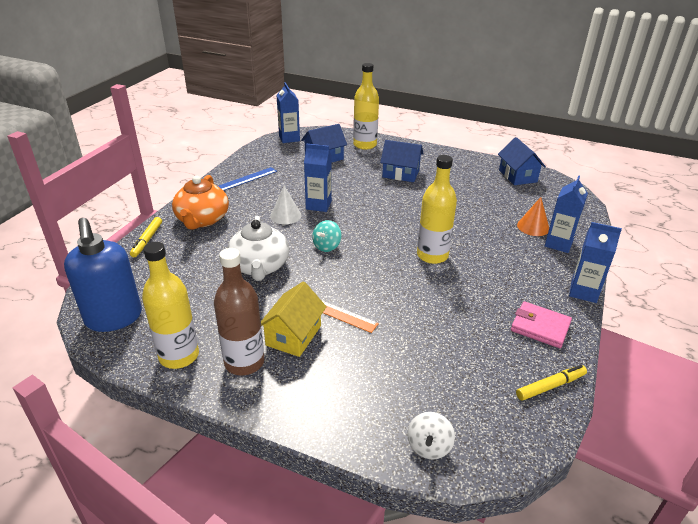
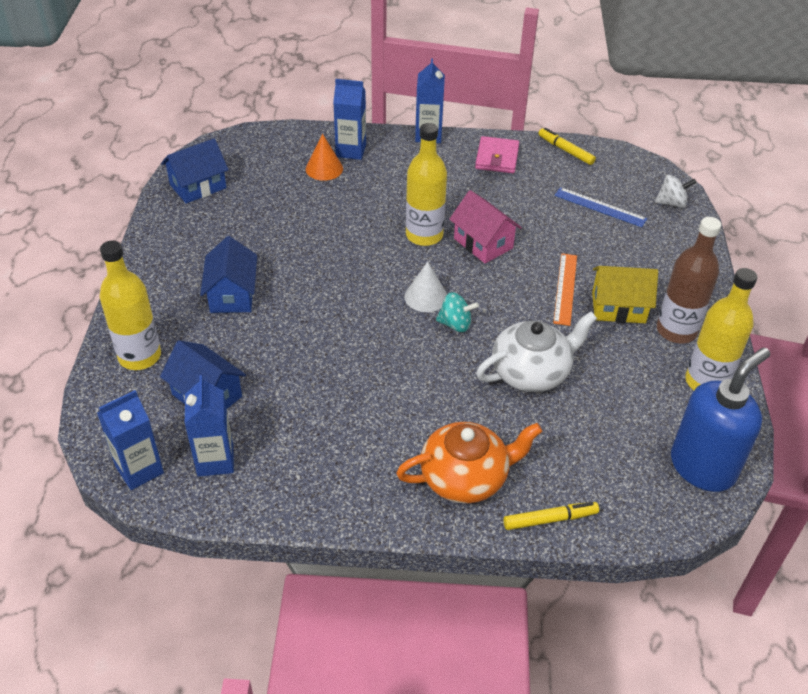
camera: 110 degrees left, 10 degrees up
(245, 179) = (323, 474): blue ruler -> blue ruler (600, 207)
(285, 215) = (406, 386): white cone -> white cone (426, 297)
(318, 205) = (362, 359): blue carton -> blue carton (215, 460)
(411, 283) = (483, 243): none -> pink house

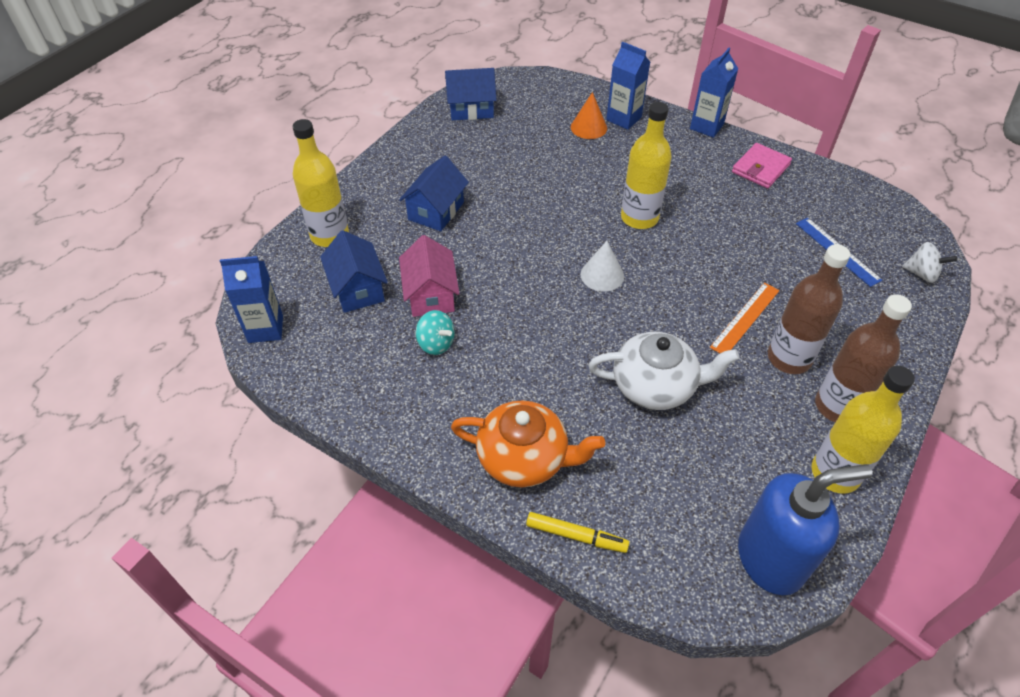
camera: 30 degrees right, 5 degrees up
(215, 460) = (327, 347): blue carton -> none
(455, 324) = (612, 311): turquoise spinning top -> turquoise spinning top (436, 343)
(483, 243) = (691, 245): pink house -> pink house (431, 295)
(565, 150) = (838, 183): yellow marker -> none
(618, 307) = (789, 358): yellow house -> brown bottle

